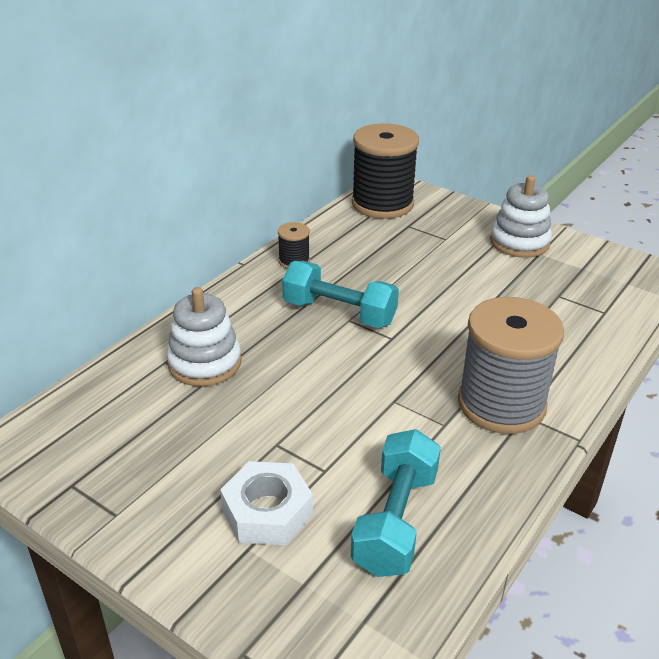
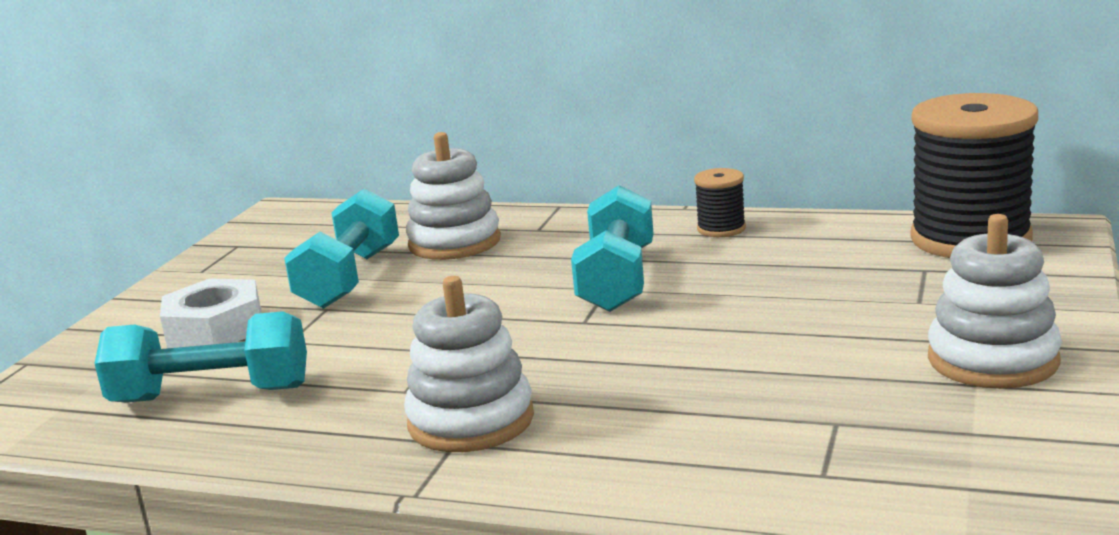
camera: 75 degrees right, 15 degrees down
(226, 424) = (349, 278): none -> turquoise dumbbell
(501, 404) = (471, 421): grey spool -> white stacking toy

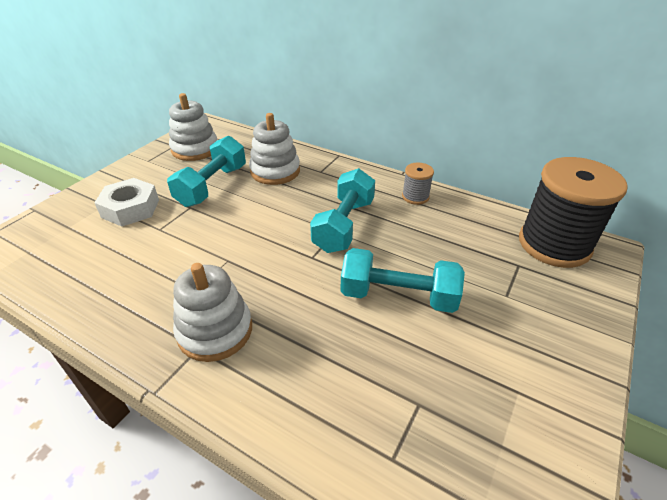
camera: 10 degrees right, 20 degrees up
(211, 395) = (100, 263): turquoise dumbbell -> turquoise dumbbell (398, 296)
(721, 229) = (415, 197): black spool -> grey spool
(993, 360) = (536, 370): white stacking toy -> white stacking toy (195, 149)

